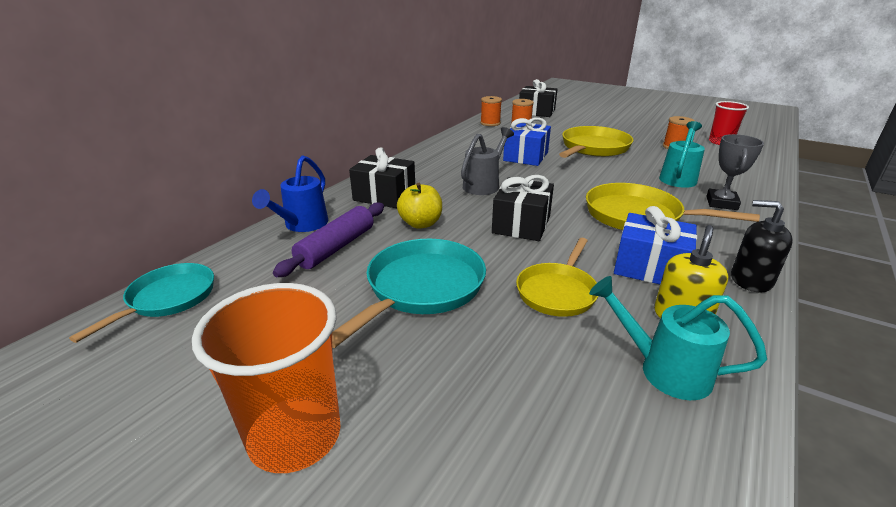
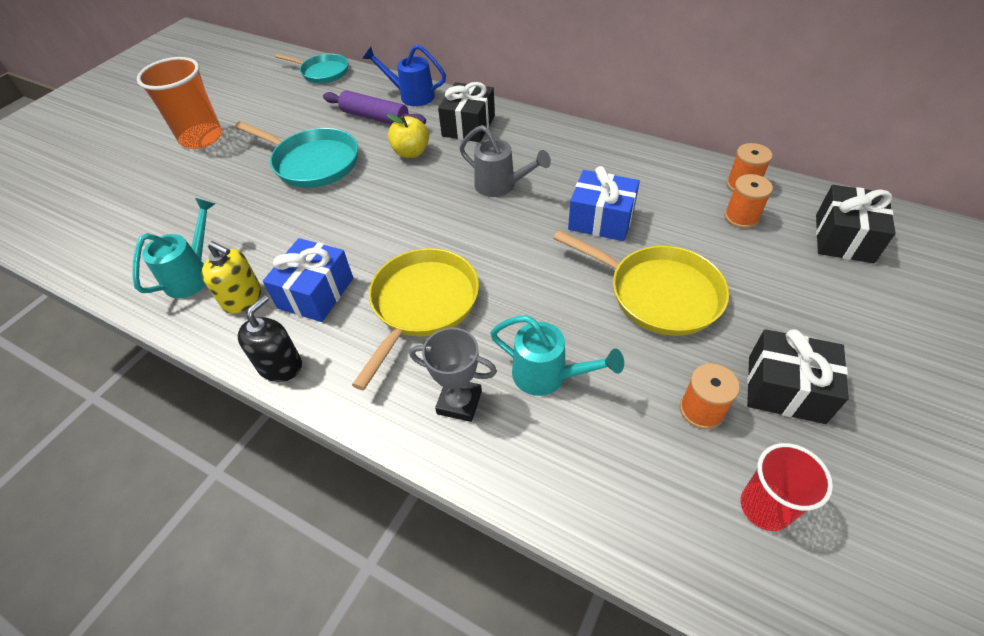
camera: 90 degrees right, 20 degrees up
(521, 224) = (406, 212): black gift -> black gift (785, 389)
(557, 292) = (292, 230): yellow pan -> none

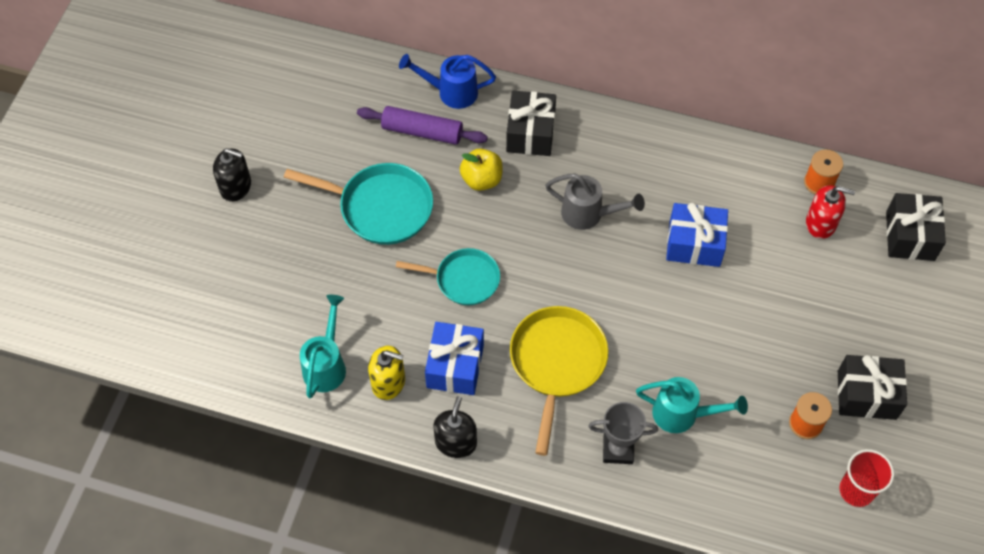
camera: 15 degrees left, 10 degrees up
(201, 138) = (236, 186): orange cup -> black soap dispenser
(322, 72) = (328, 62): turquoise pan -> turquoise pan (463, 279)
(658, 293) = (758, 320): yellow pan -> none
(741, 217) = (821, 223): orange spool -> red soap dispenser

